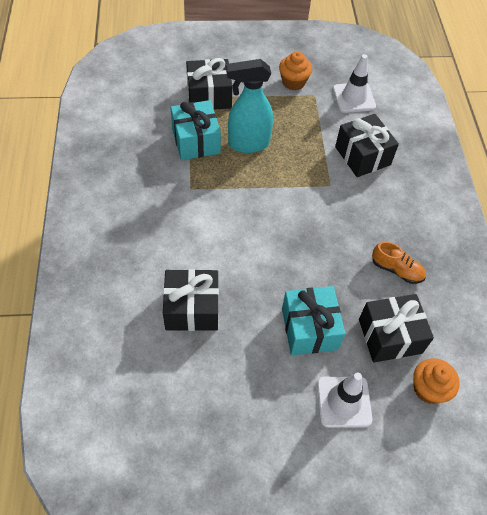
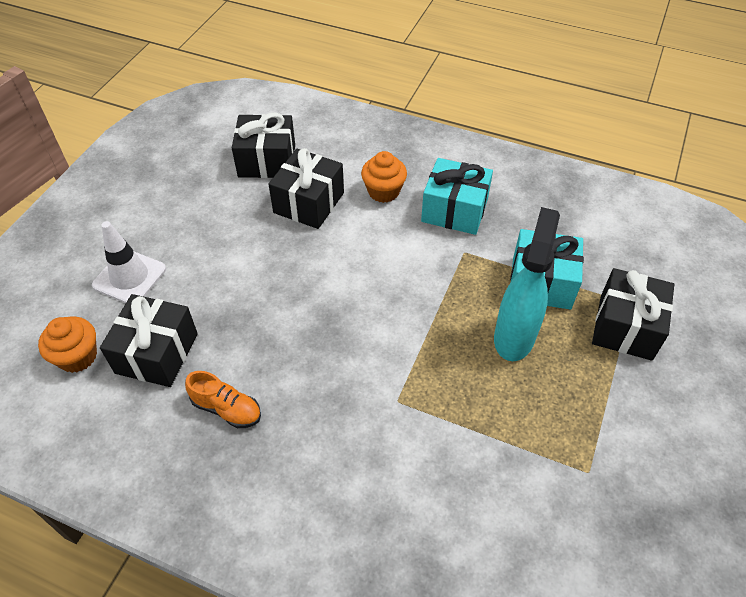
camera: 120 degrees right, 5 degrees down
(293, 82) = (629, 454): orange cupcake -> orange cupcake (383, 191)
(309, 329) = (220, 284): turquoise gift -> turquoise gift (454, 210)
(353, 98) = (564, 533): white traffic cone -> none
(362, 156) = (430, 474): black gift -> black gift (267, 161)
(396, 270) = (226, 409): orange shoe -> orange shoe turned 120 degrees counterclockwise

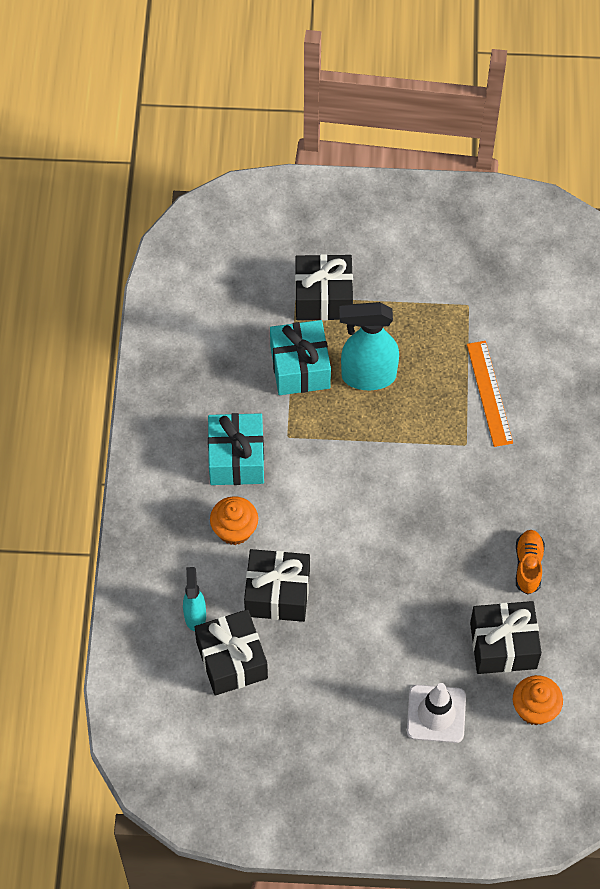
camera: 110 degrees left, 10 degrees up
(318, 150) = (195, 615): none -> turquoise spray bottle
(455, 449) = (489, 393): none -> orange ruler

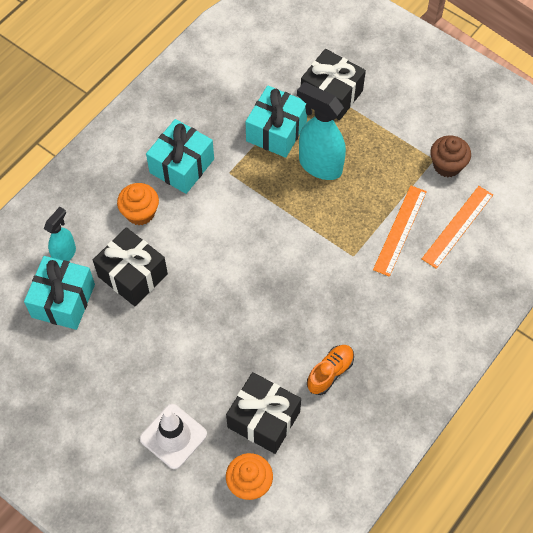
camera: 35 degrees right, 0 degrees up
(232, 660) = (63, 300): black gift -> turquoise gift
(485, 303) = (447, 165): none -> brown cupcake
(538, 357) = (457, 226): none -> orange ruler

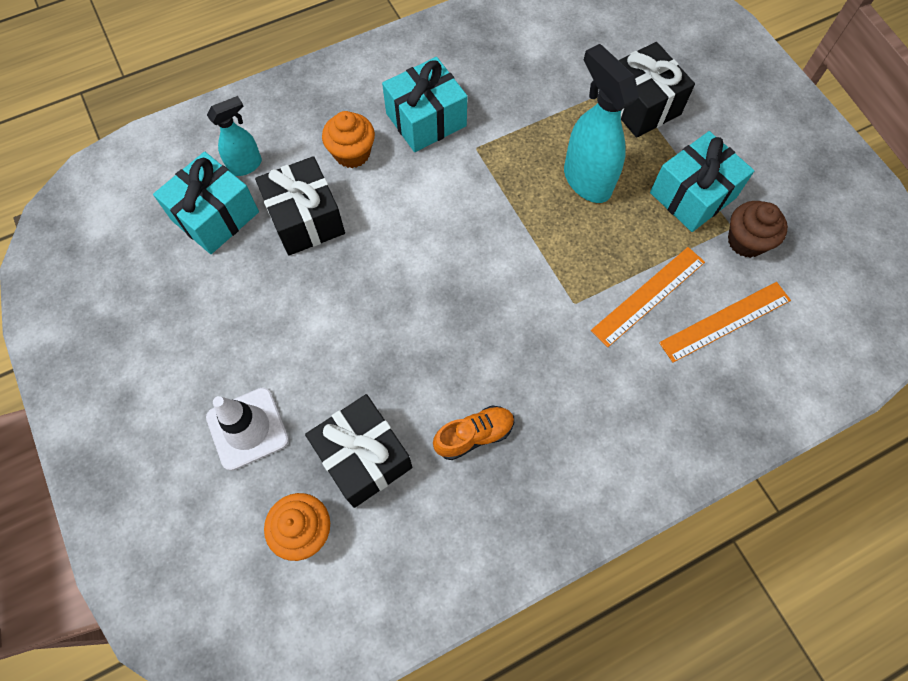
camera: 25 degrees right, 5 degrees up
(276, 131) = (554, 122): turquoise gift -> turquoise gift (692, 195)

